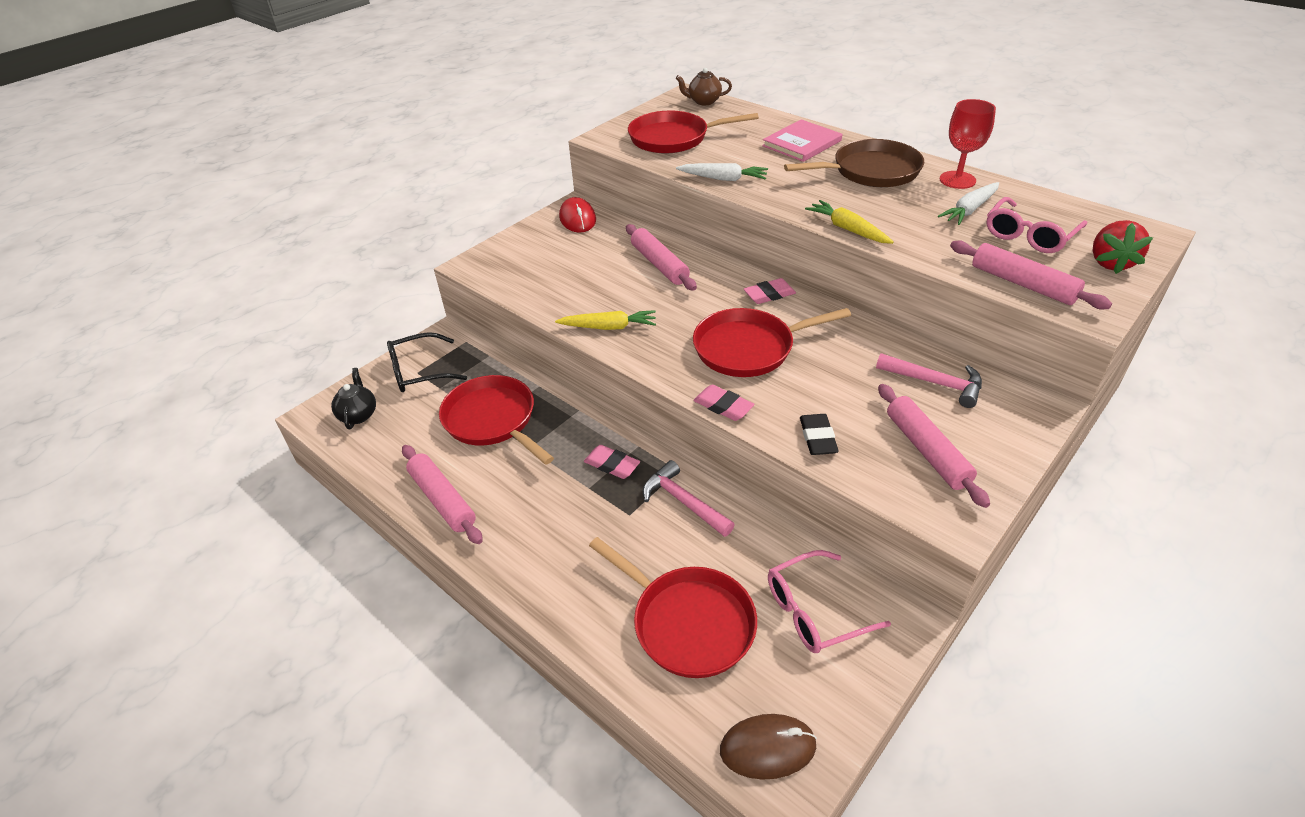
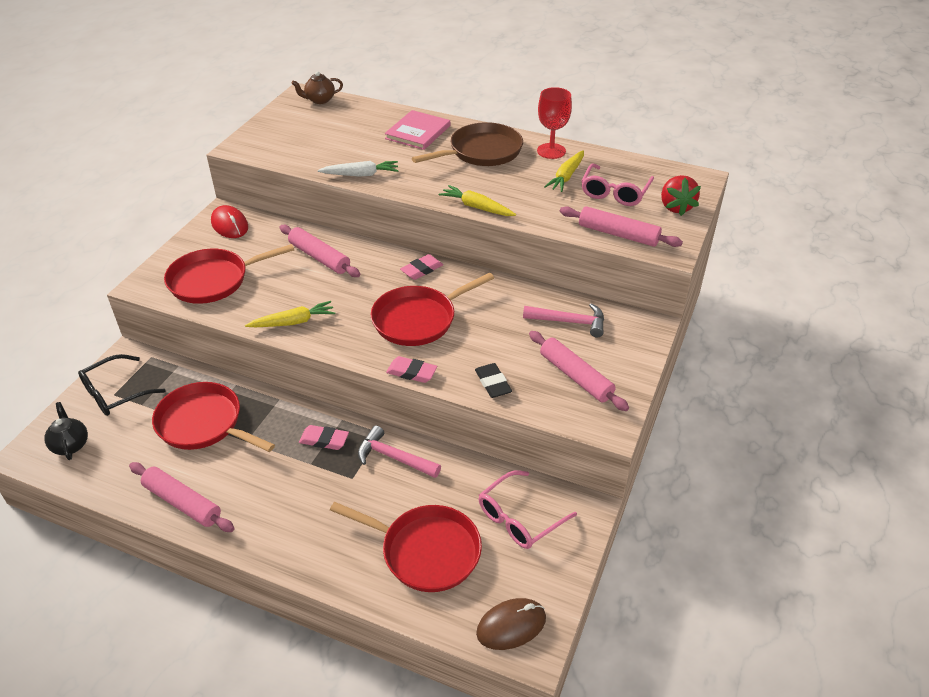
camera: 20 degrees left, 0 degrees up
(673, 138) = (304, 140): red pan -> red pan (213, 280)
(969, 210) = (566, 176): white carrot -> yellow carrot

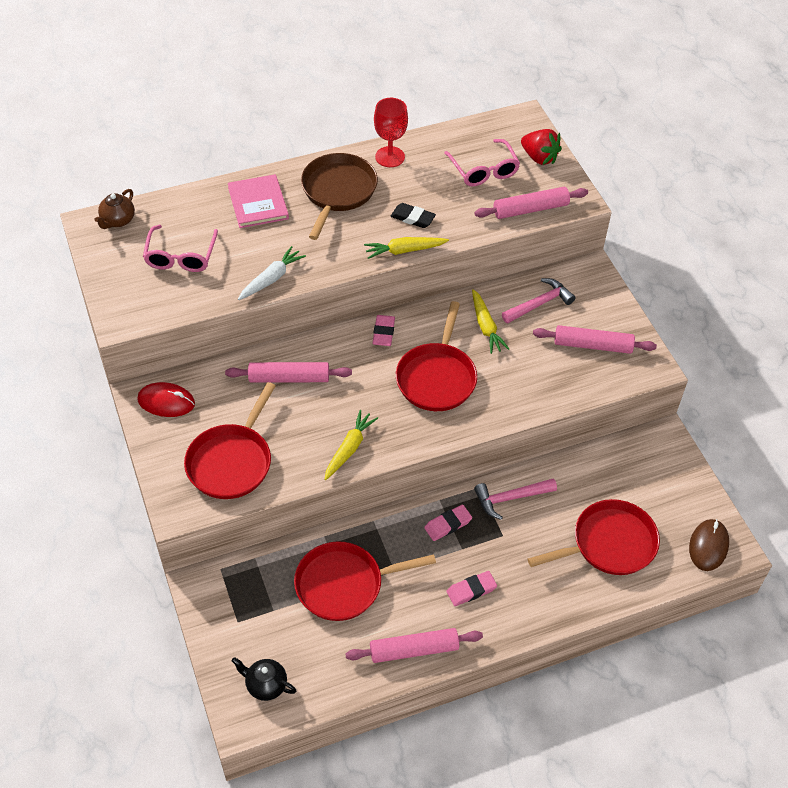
camera: 45 degrees left, 10 degrees up
(115, 393) = (237, 620): black glasses -> none
(411, 372) = (487, 423): pink eraser -> pink eraser (471, 590)
(493, 383) = (549, 390): black eraser -> black eraser (412, 218)
(519, 518) = (635, 476): pink glasses -> pink glasses (180, 257)
(566, 176) = (432, 176): yellow carrot -> yellow carrot (486, 326)

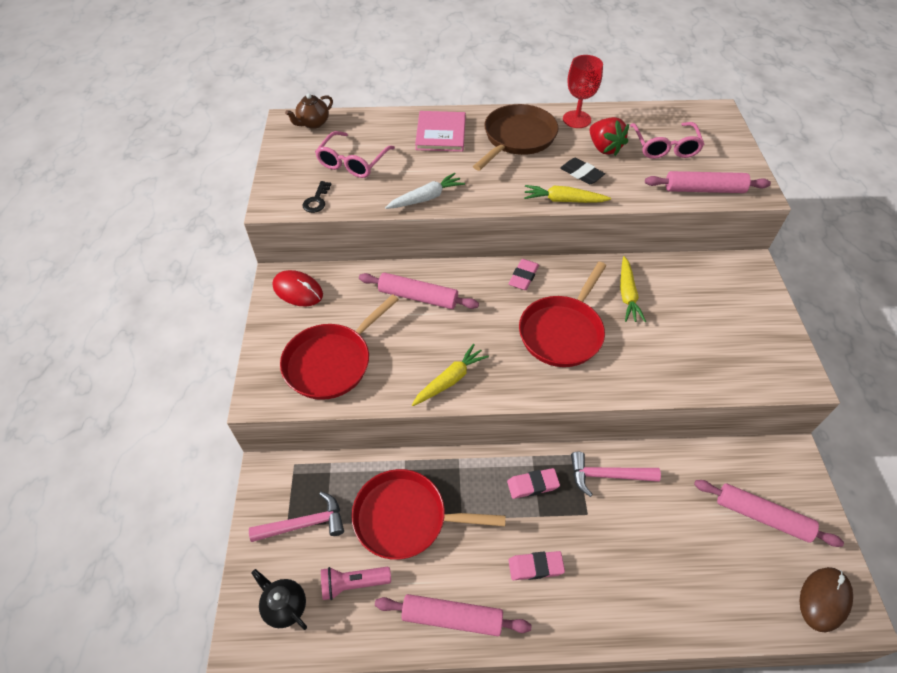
camera: 20 degrees right, 0 degrees up
(163, 306) = (317, 200): none -> black key
(318, 650) = (353, 583): none -> pink flashlight
(539, 158) = (724, 147): red strawberry -> red strawberry (604, 148)
(539, 304) = (688, 285): pink hammer -> pink hammer (304, 524)
(592, 345) = (737, 340): pink rolling pin -> pink rolling pin (762, 516)
(609, 544) = (704, 560): red pan -> none

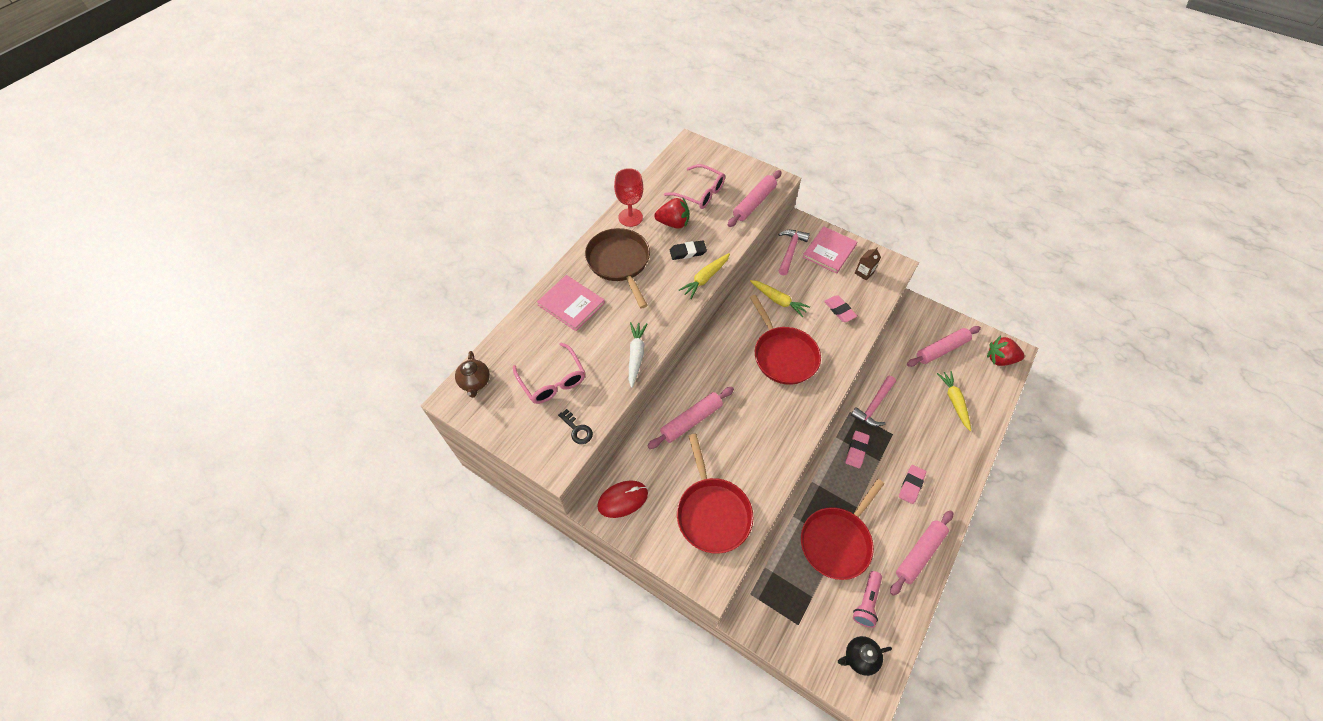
camera: 55 degrees left, 5 degrees up
(304, 524) = (804, 612): pink hammer -> pink hammer (790, 251)
(450, 380) = (779, 445): yellow carrot -> yellow carrot (954, 401)
(523, 277) = (720, 346): pink eraser -> pink eraser (839, 310)
(746, 307) = (829, 251): none -> pink book
(754, 353) = (864, 273): none -> brown carton
(824, 599) = (999, 359): brown mouse -> red strawberry

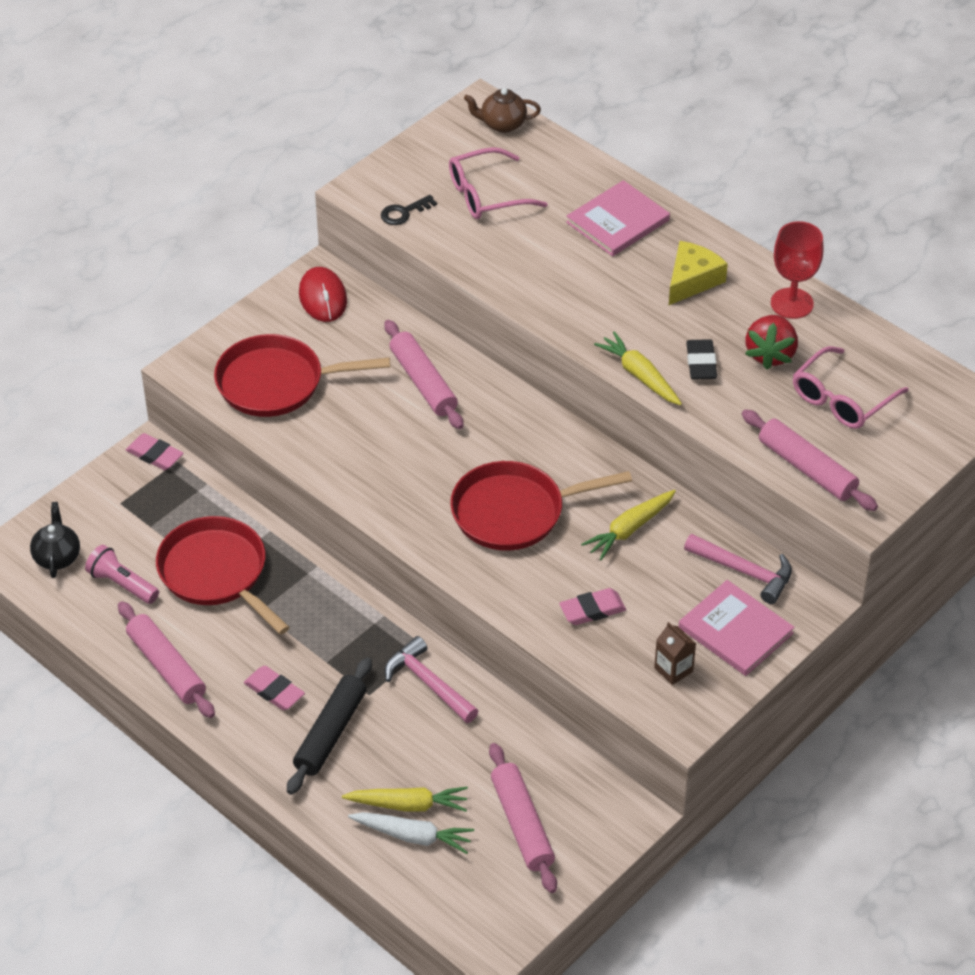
camera: 100 degrees right, 10 degrees down
(619, 262) = (692, 280): brown pan -> yellow cheese
(636, 355) = (508, 280): white carrot -> white carrot (413, 836)
(856, 450) = (353, 636): pink eraser -> pink eraser (154, 455)
(926, 448) = (331, 733): none -> black rolling pin
(999, 359) = (481, 914): red strawberry -> none

